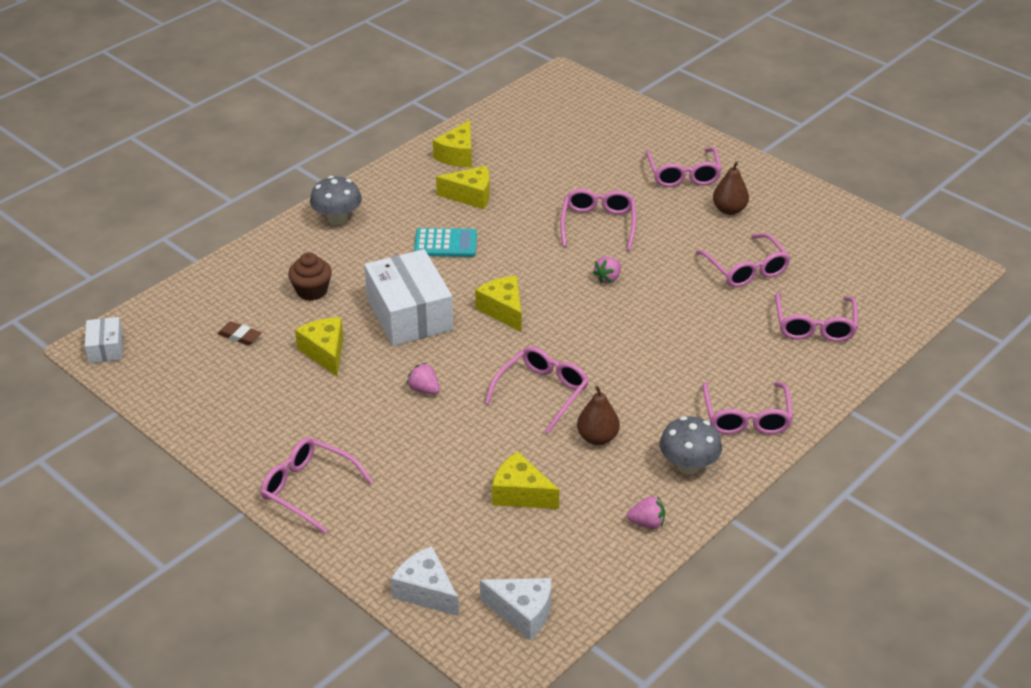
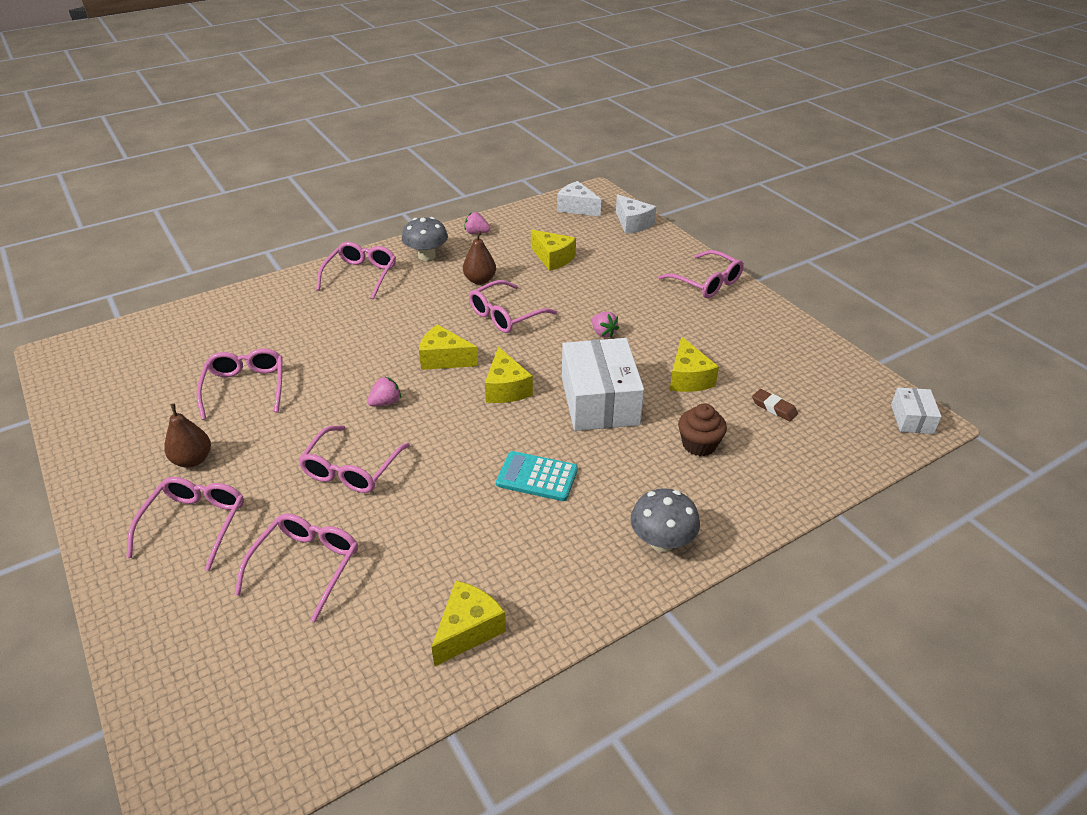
camera: 165 degrees left, 0 degrees up
(470, 196) = (480, 545): yellow cheese -> yellow cheese (444, 359)
(814, 326) = (241, 327): pink glasses -> pink glasses (307, 565)

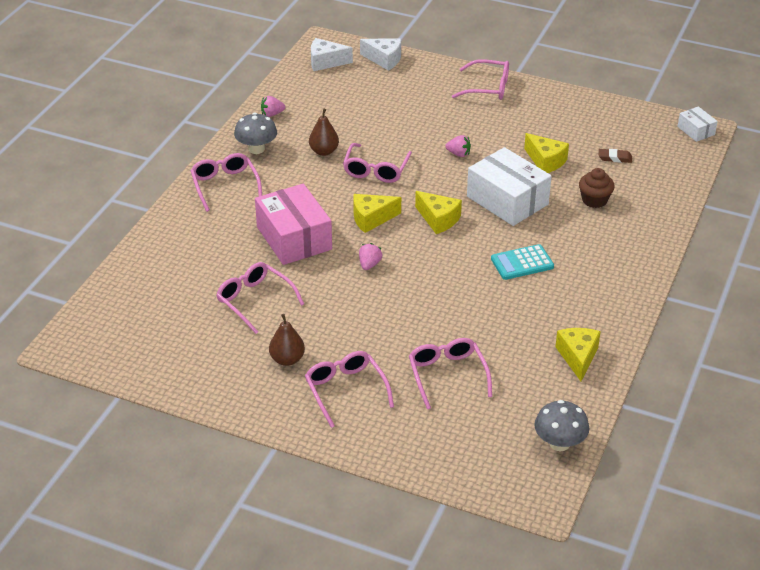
camera: 35 degrees left, 0 degrees up
(351, 470) = (402, 314): pink glasses -> none
(354, 345) = (294, 238): none -> pink box
(553, 258) = (357, 112): yellow cheese -> none
(662, 541) = (629, 263): grey mushroom -> grey mushroom (559, 443)

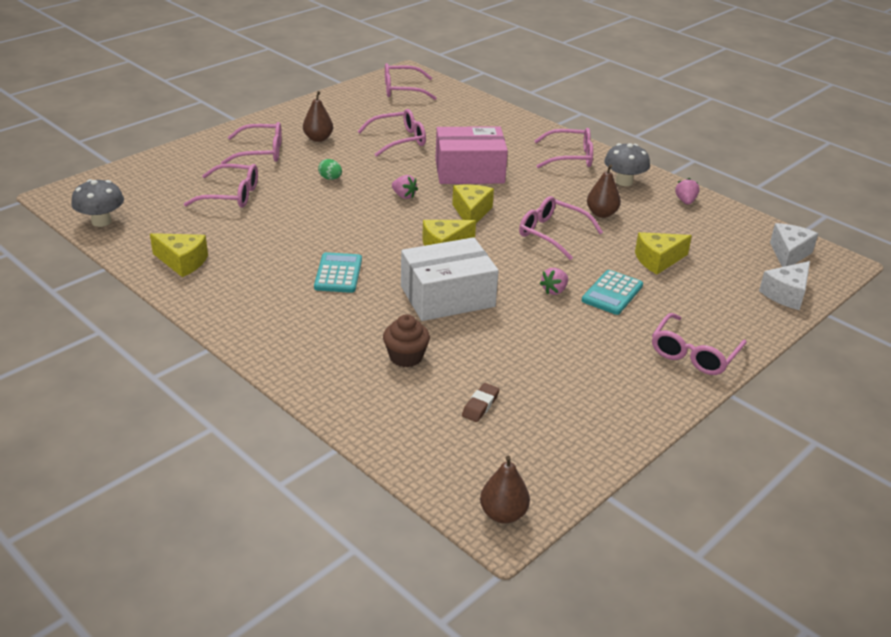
camera: 110 degrees right, 5 degrees down
(120, 337) = (401, 90): none -> pink glasses
(368, 321) = (330, 178): none -> green egg
(441, 128) = (612, 293): none -> turquoise calculator
(545, 161) = (505, 347): yellow cheese -> yellow cheese (658, 260)
(696, 131) = (503, 514): white box -> brown pear

